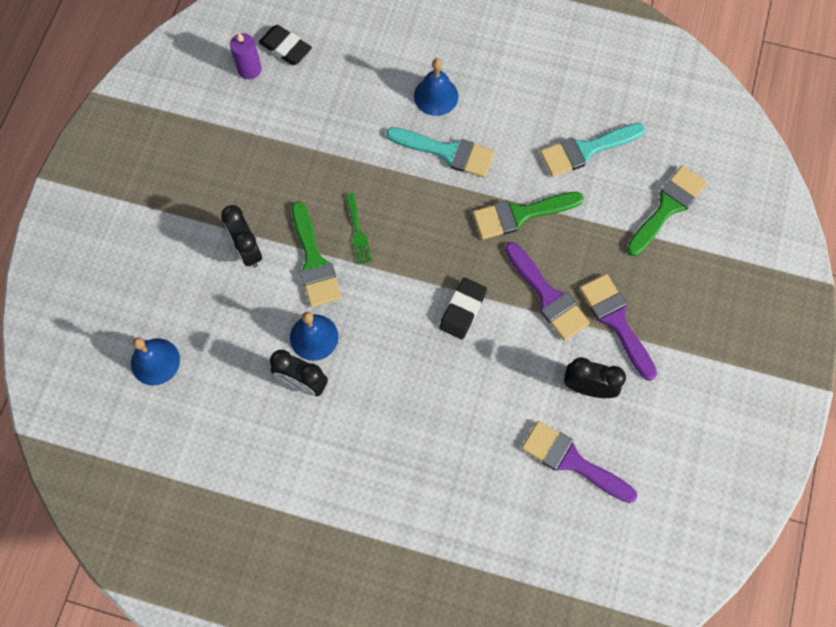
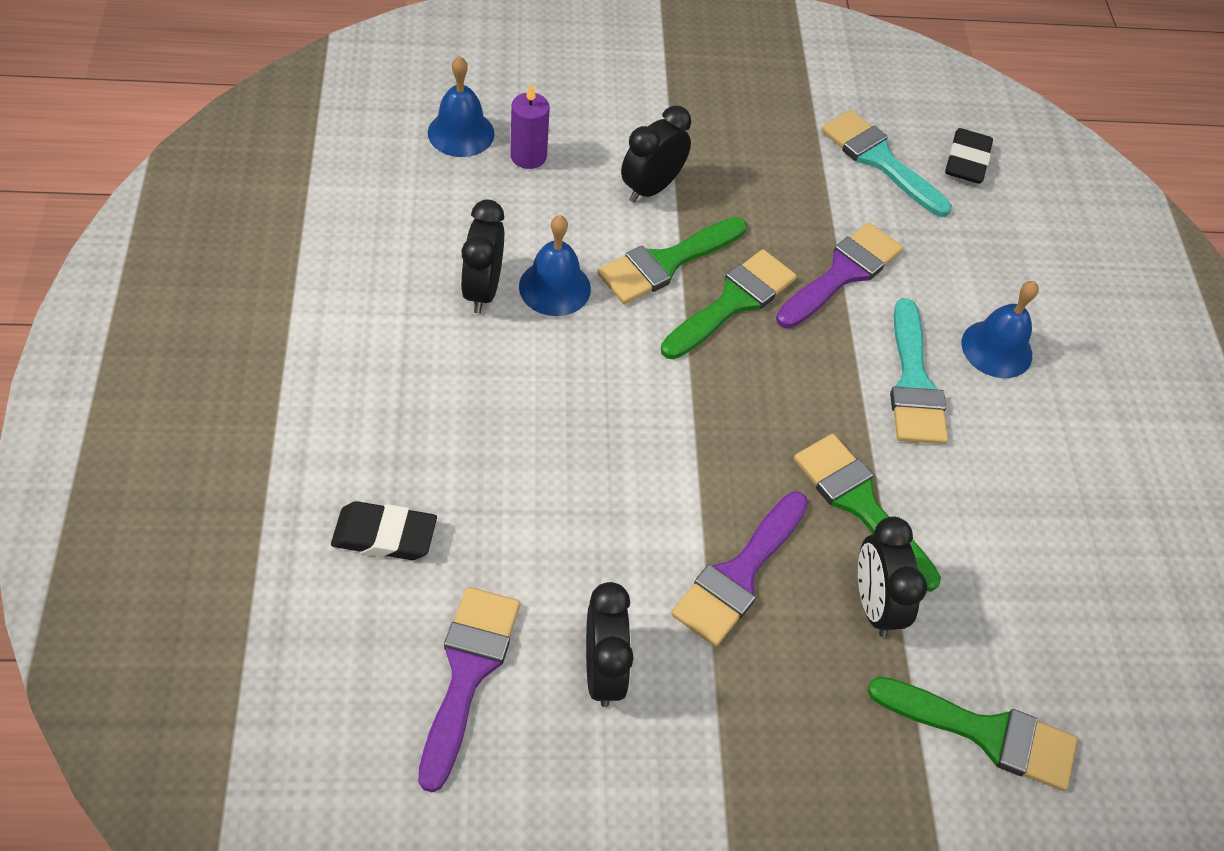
camera: 65 degrees right, 15 degrees down
(249, 69) = (912, 131): purple candle -> purple candle (528, 156)
(358, 232) = (733, 302): green fork -> green brush
(462, 310) = (667, 459): black eraser -> black eraser (384, 535)
(583, 232) = (874, 604): none -> black clock
(585, 150) = (1022, 577): turquoise brush -> turquoise brush (879, 160)
(616, 321) = (738, 691): purple brush -> purple brush (842, 273)

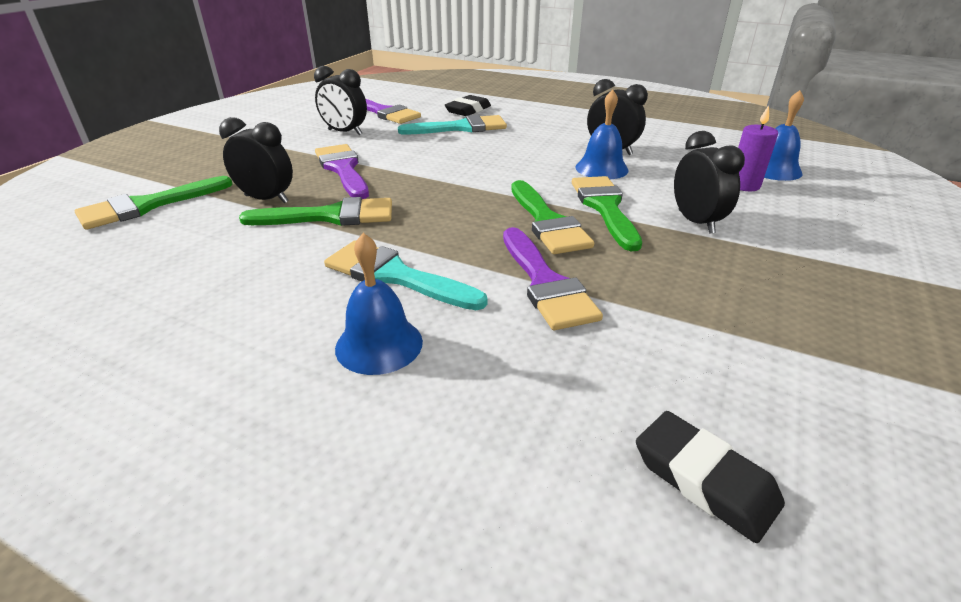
camera: 125 degrees right, 20 degrees down
(879, 160) = (718, 379): turquoise brush -> turquoise brush (460, 128)

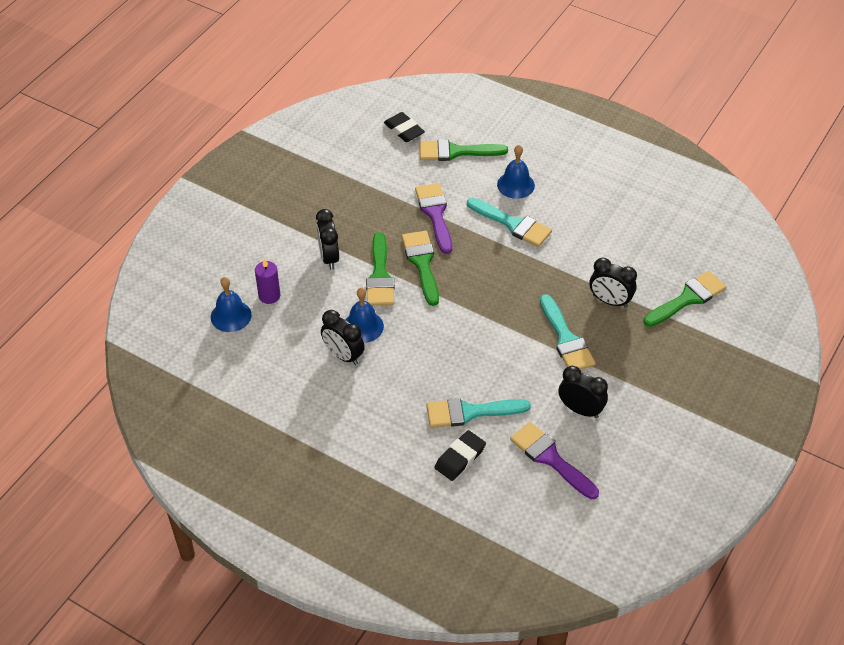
camera: 175 degrees left, 15 degrees up
(330, 216) = (560, 278): green brush -> green brush (456, 151)
(343, 169) = (566, 339): purple brush -> turquoise brush

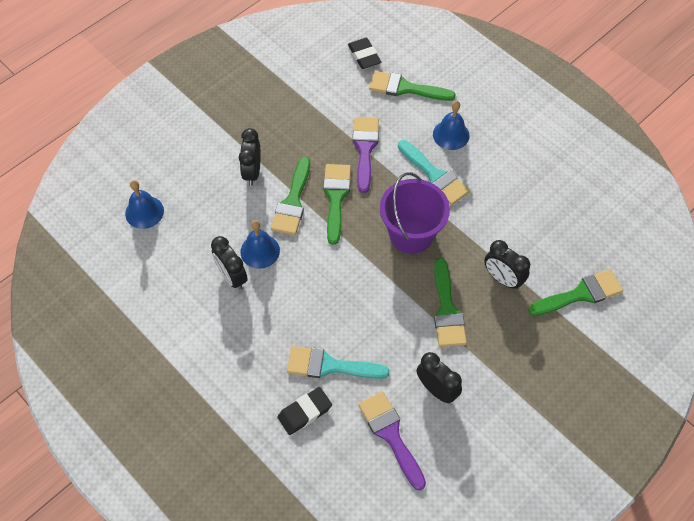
camera: 15 degrees right, 10 degrees up
(269, 296) = (185, 199): purple candle -> none
(508, 280) = (411, 234): none -> purple bucket
(566, 339) = (447, 310): turquoise brush -> green brush

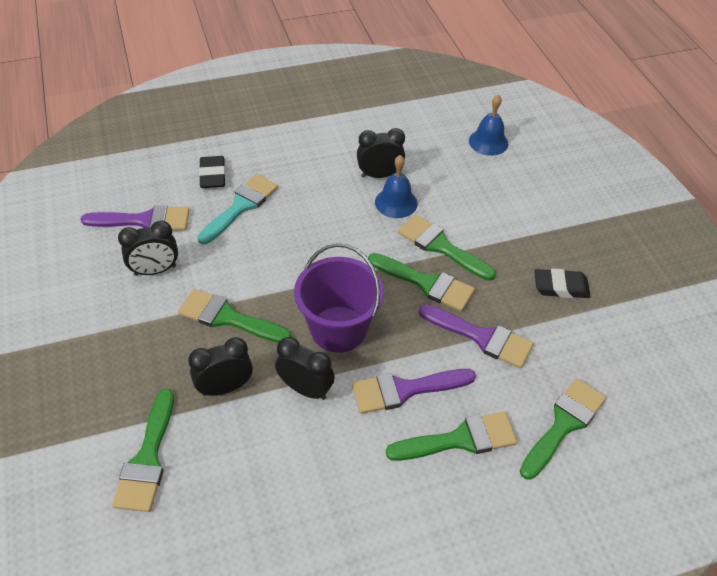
camera: 115 degrees right, 10 degrees down
(252, 172) = (497, 229): black clock -> black clock (305, 389)
(364, 56) = (641, 402): black eraser -> black eraser (560, 287)
(435, 176) = (405, 390): turquoise brush -> purple brush
(451, 135) = (460, 439): blue bell -> green brush

